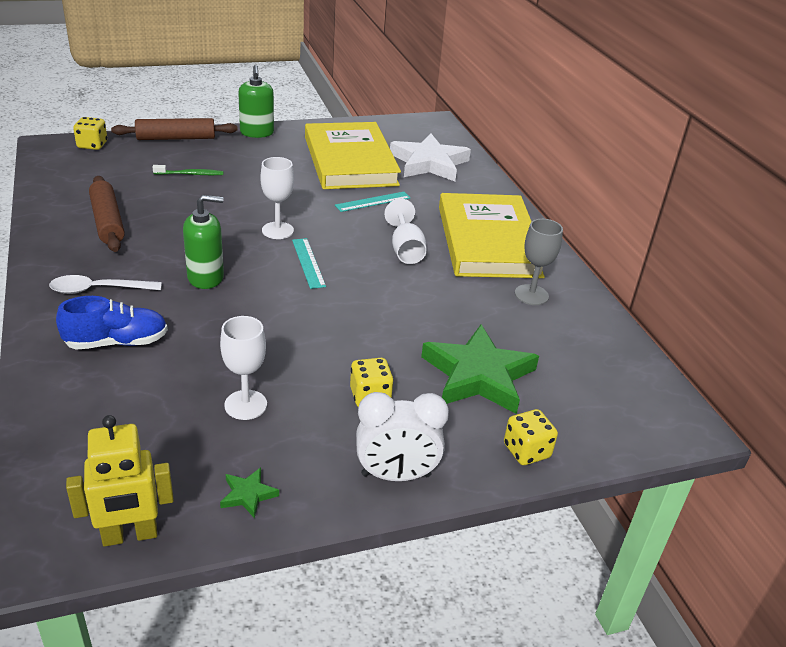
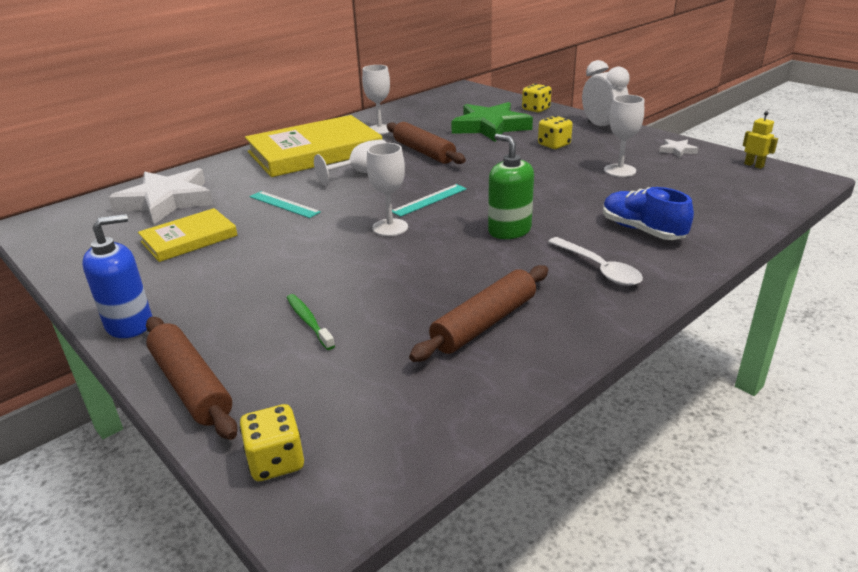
camera: 110 degrees left, 5 degrees down
(130, 535) = (754, 165): yellow robot -> yellow robot, size x0.54
(248, 495) = (677, 150): green star -> white star
(257, 133) = (129, 324): green soap dispenser -> blue soap dispenser
(350, 161) = (189, 239): yellow book -> yellow book, size x0.54
(432, 299) = (423, 152): none -> brown rolling pin
(531, 295) = (379, 129): grey goblet -> white goblet

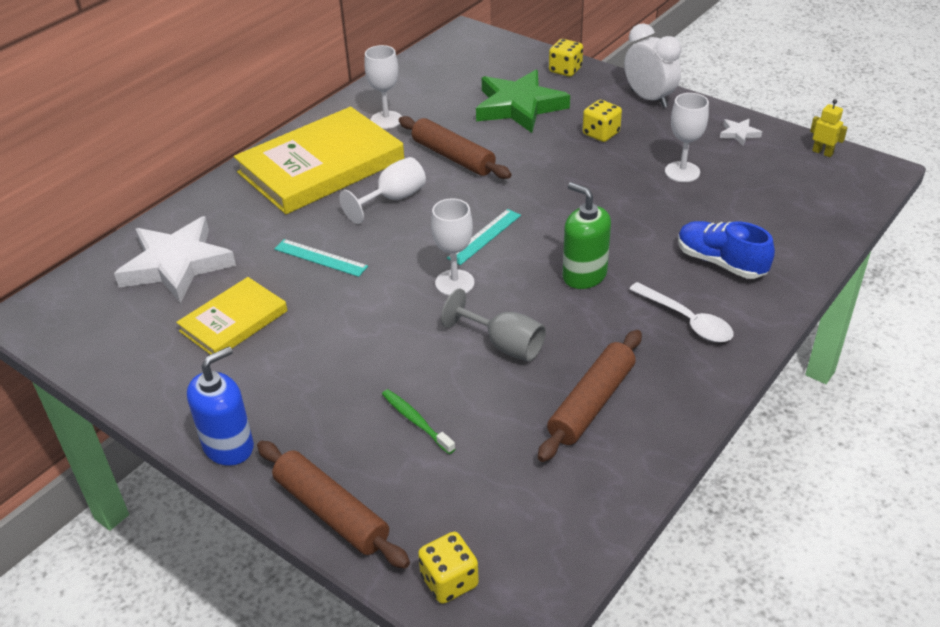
camera: 10 degrees left, 10 degrees up
(416, 273) = (504, 345): none -> grey goblet

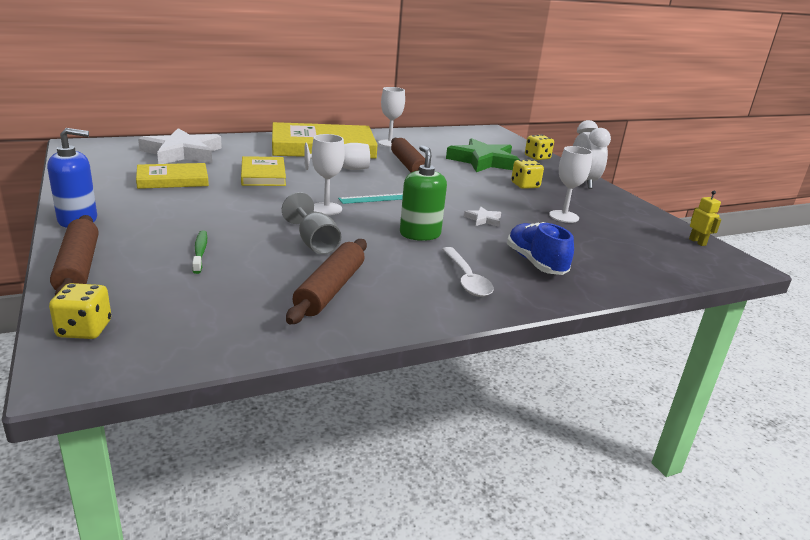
camera: 25 degrees right, 15 degrees down
(320, 258) = (263, 175): turquoise ruler -> yellow book
(591, 403) = (330, 289): brown rolling pin -> brown rolling pin turned 45 degrees counterclockwise
(739, 134) = (634, 214): white star -> white star (483, 219)

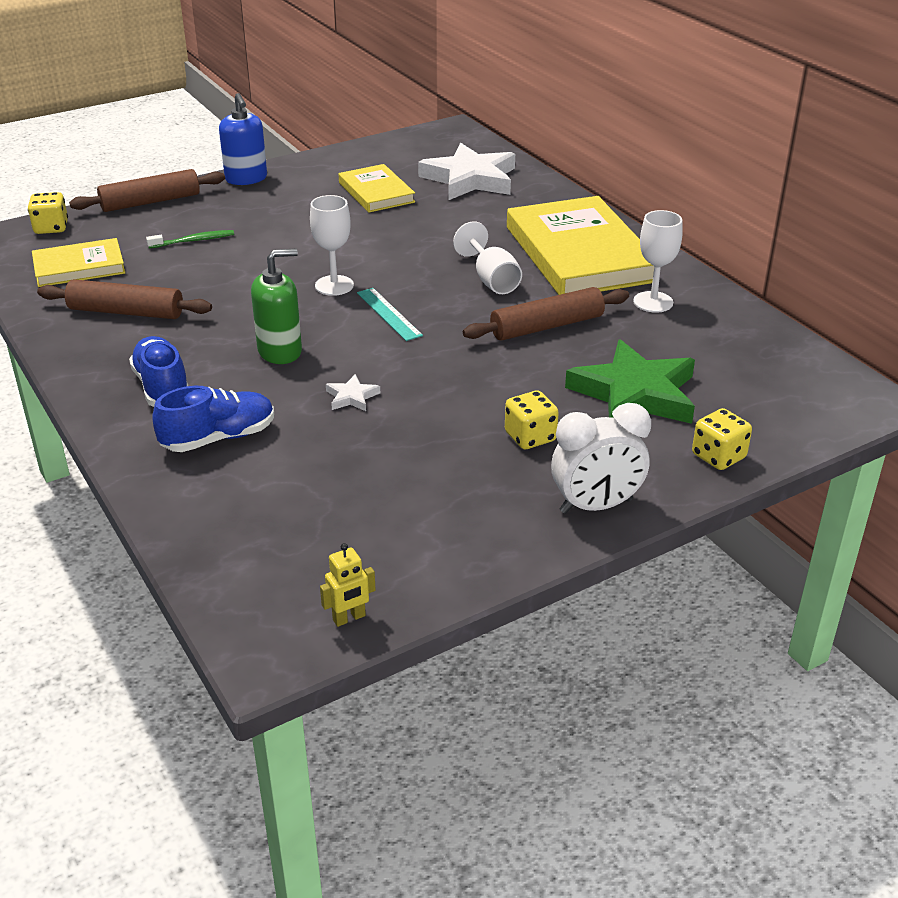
camera: 85 degrees right, 10 degrees up
(263, 175) = (427, 234): yellow book -> yellow book (79, 267)
(314, 243) = (232, 291): grey goblet -> none
(466, 279) = (162, 388): white spoon -> blue shoe
(564, 216) = (400, 472): white goblet -> none

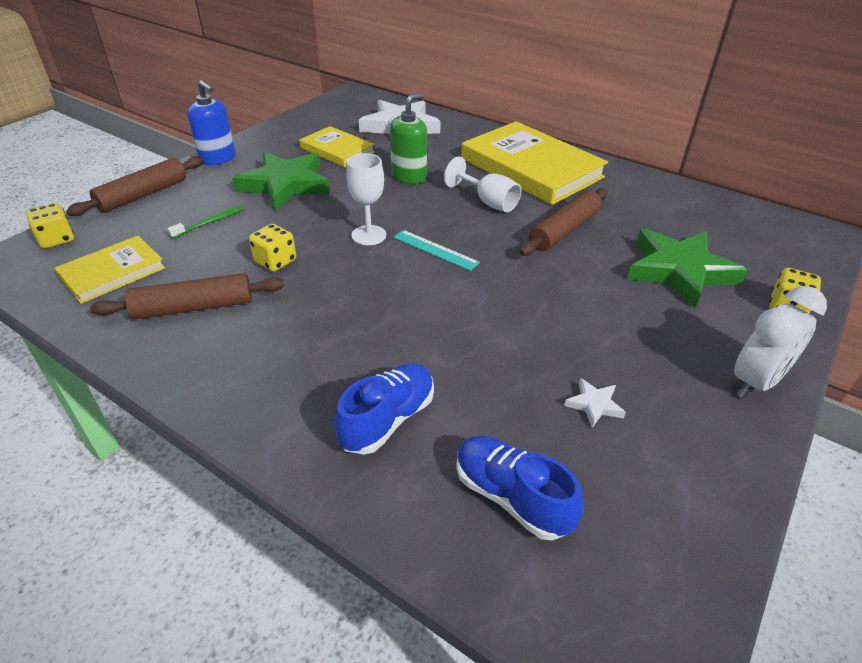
camera: 25 degrees left, 5 degrees up
(162, 388) = (289, 379): blue shoe -> blue shoe (511, 497)
(280, 351) = (372, 309): green soap dispenser -> green soap dispenser (409, 176)
(292, 219) = (285, 184): none -> green star
(349, 618) = (687, 594): yellow robot -> none
(352, 397) = (472, 337): white star -> white star (594, 405)
(530, 437) = (646, 332): yellow dice -> yellow dice (275, 261)
(653, 302) = (616, 193): white goblet -> none

